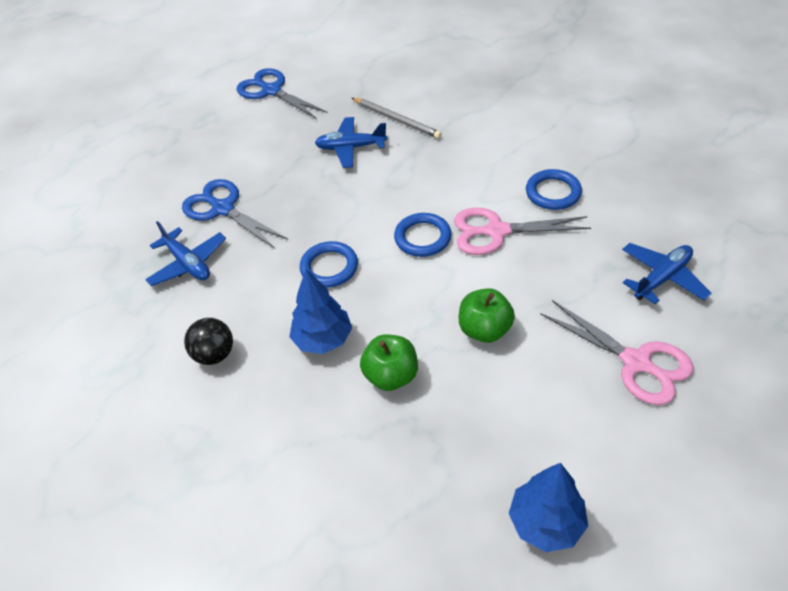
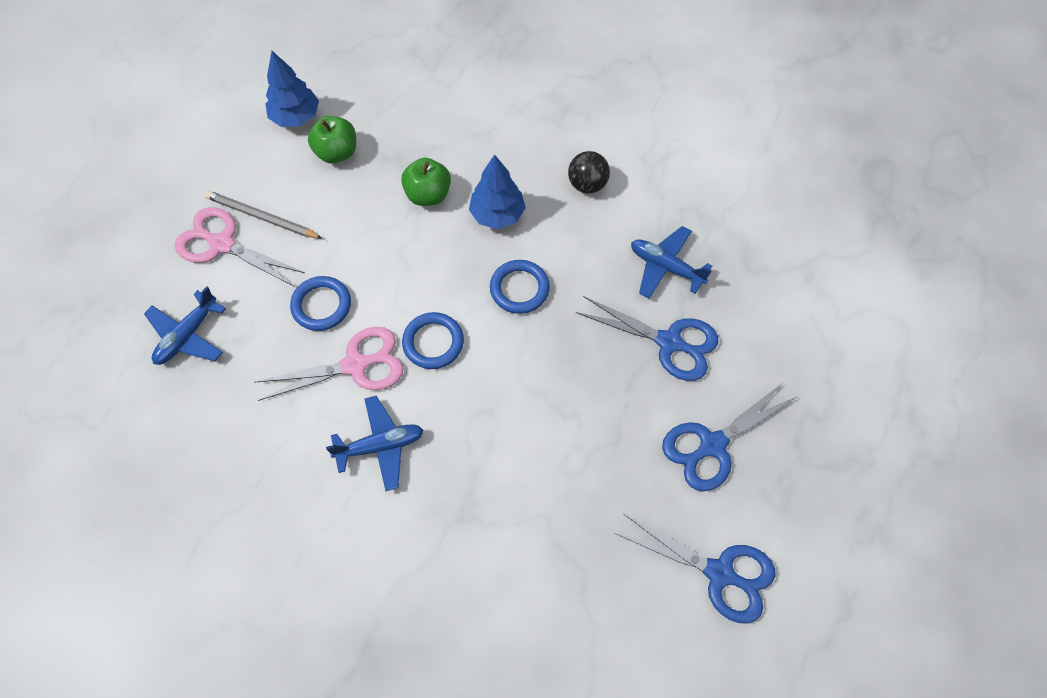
camera: 160 degrees right, 15 degrees up
(233, 146) = (712, 445): none -> blue scissors
(351, 148) = (557, 469): blue plane -> blue plane (380, 446)
(396, 120) = (513, 537): grey pencil -> grey pencil (261, 217)
(484, 330) = (354, 250): green apple -> green apple (337, 152)
(553, 192) = (296, 434): blue ring -> blue ring (321, 305)

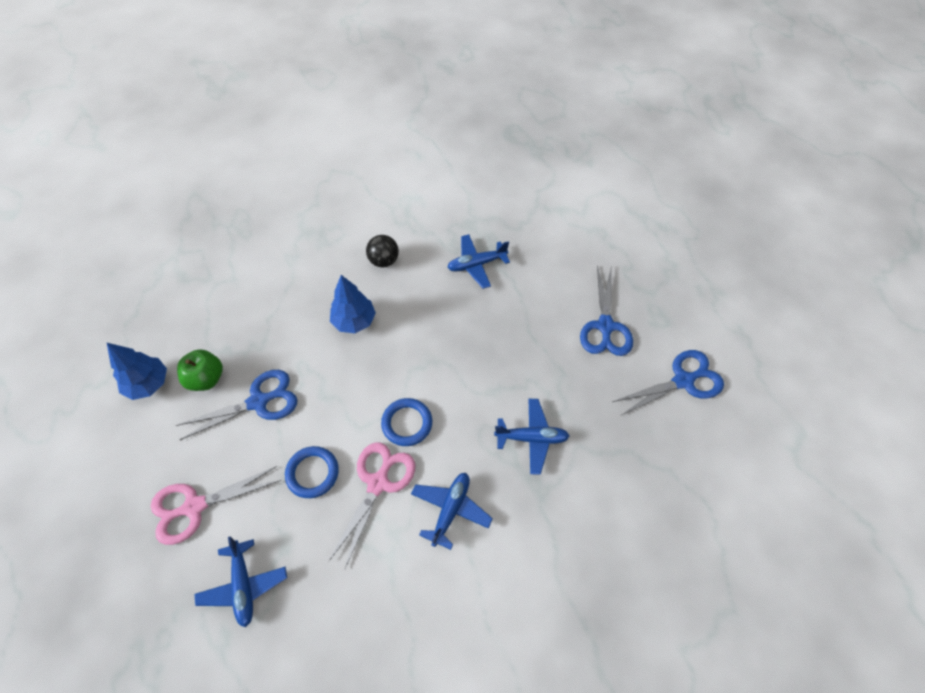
camera: 50 degrees left, 5 degrees down
(261, 217) = (202, 464): grey pencil -> none
(428, 194) = (298, 348): green apple -> none
(514, 465) = (532, 438): none -> blue plane
(519, 289) = (417, 347): blue ring -> none
(669, 342) = (525, 299): blue scissors -> blue scissors (258, 402)

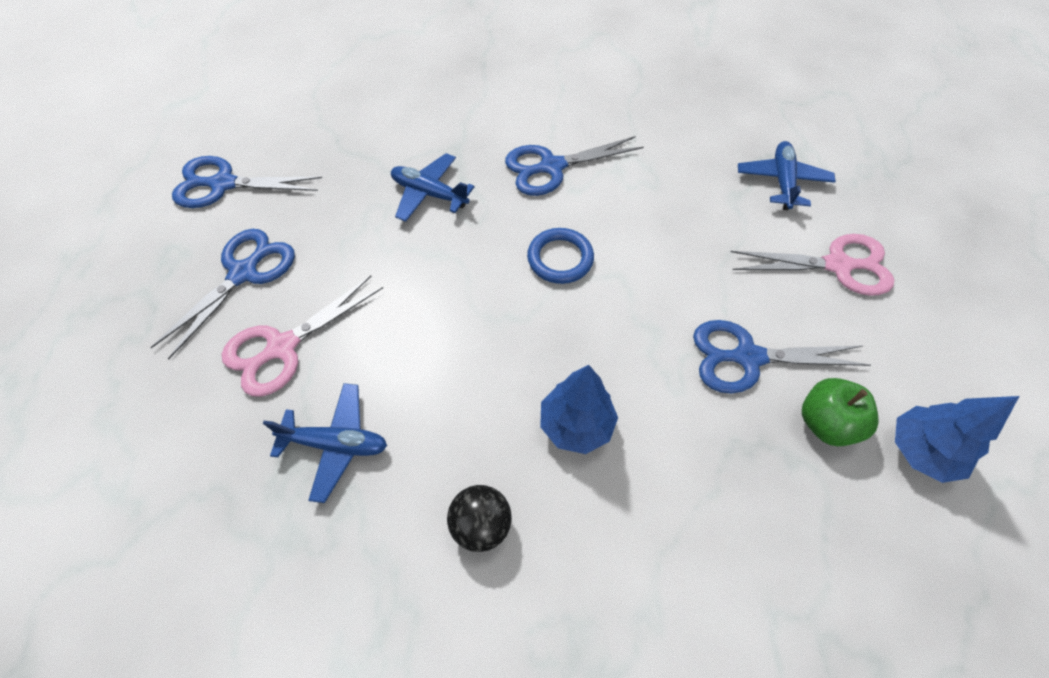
camera: 155 degrees left, 0 degrees up
(312, 473) = (690, 249): blue ring -> none
(378, 483) = (618, 214): pink scissors -> pink scissors (283, 347)
(450, 510) = (552, 167): blue plane -> blue scissors

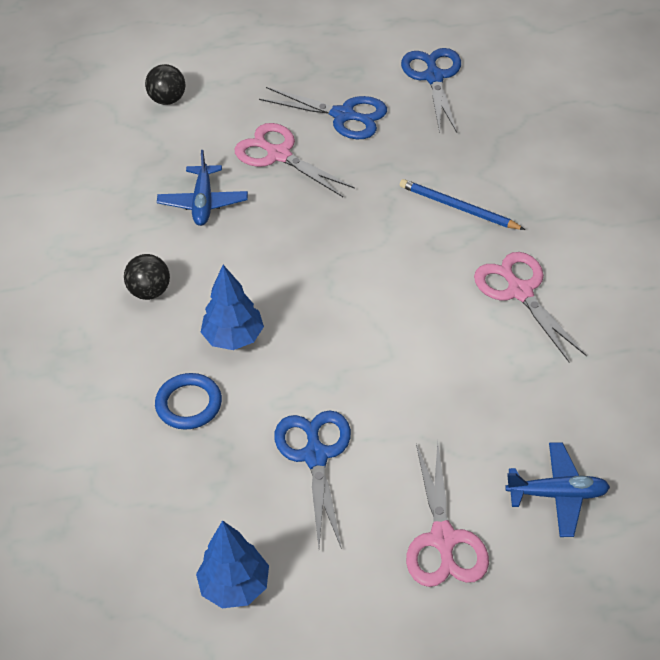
camera: 85 degrees right, 10 degrees down
(103, 480) = (167, 100): none -> black ball
(429, 194) = (458, 207): blue plane -> blue pencil
(552, 167) = (520, 292): blue scissors -> pink scissors
(560, 258) = (402, 310): blue ring -> blue ring (189, 404)
(826, 423) = (255, 513): green apple -> none

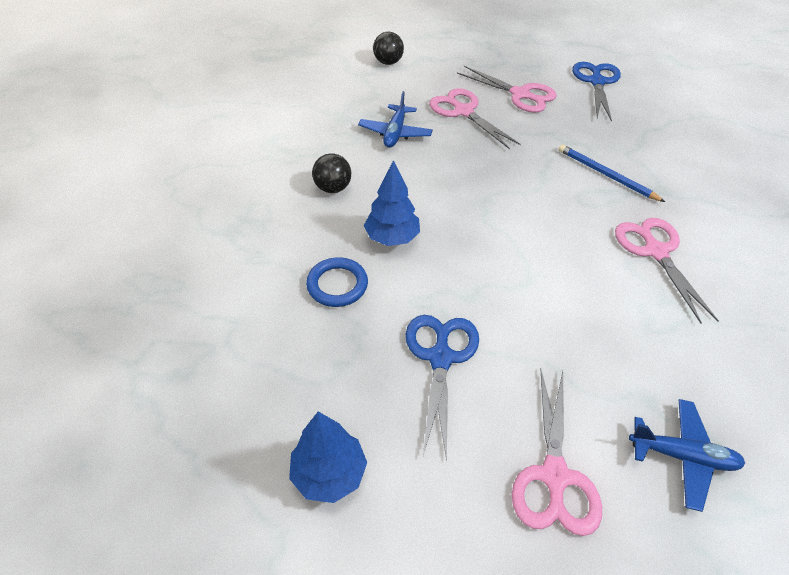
camera: 10 degrees right, 0 degrees up
(343, 115) = (520, 94): blue scissors -> pink scissors

